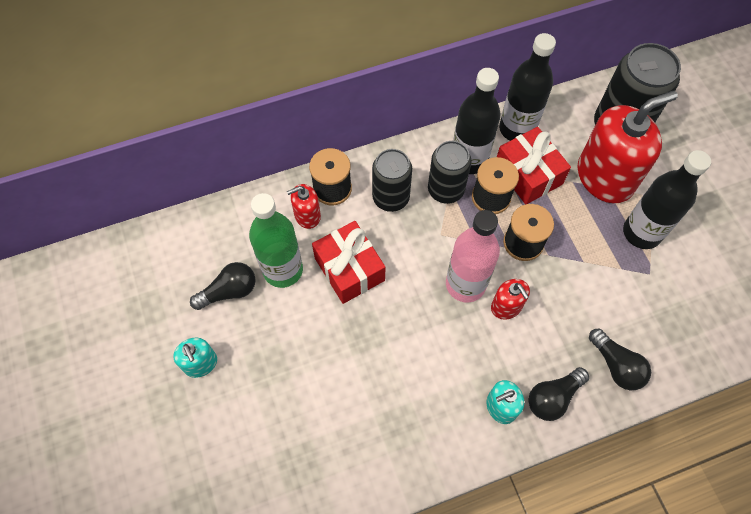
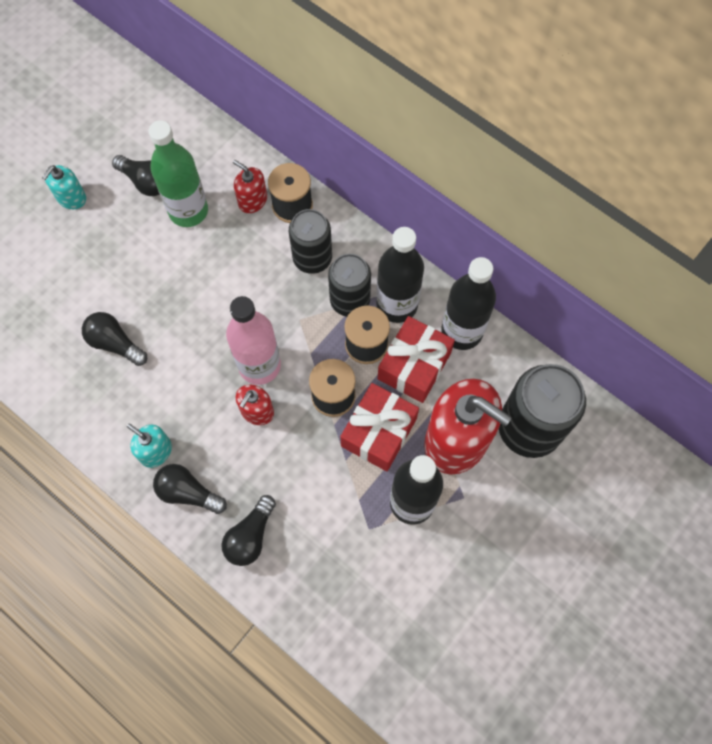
camera: 60 degrees right, 5 degrees up
(349, 269) = (219, 262): red gift -> red gift (378, 432)
(376, 393) = (115, 343): none -> black light bulb

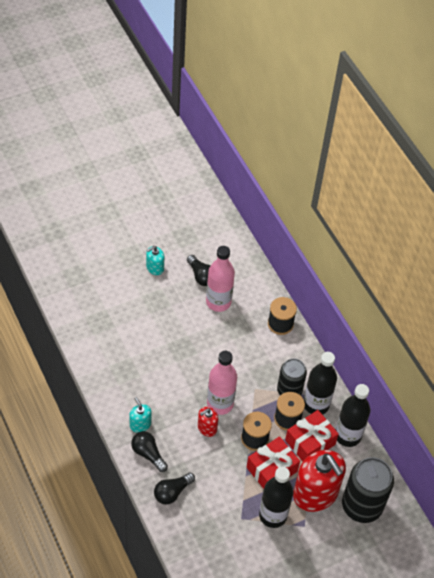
camera: 20 degrees right, 15 degrees down
(115, 343) = (144, 357): black light bulb -> none
(188, 211) = (218, 302): green bottle -> pink bottle
(252, 200) = (258, 311): red soap dispenser -> none
(312, 258) = (278, 358): black can -> none

